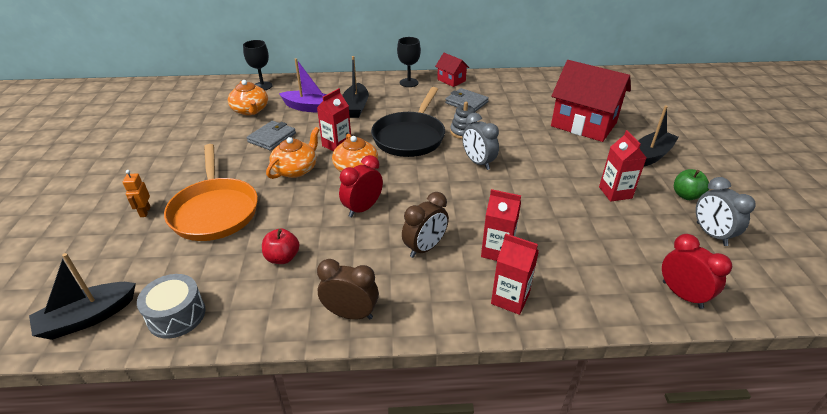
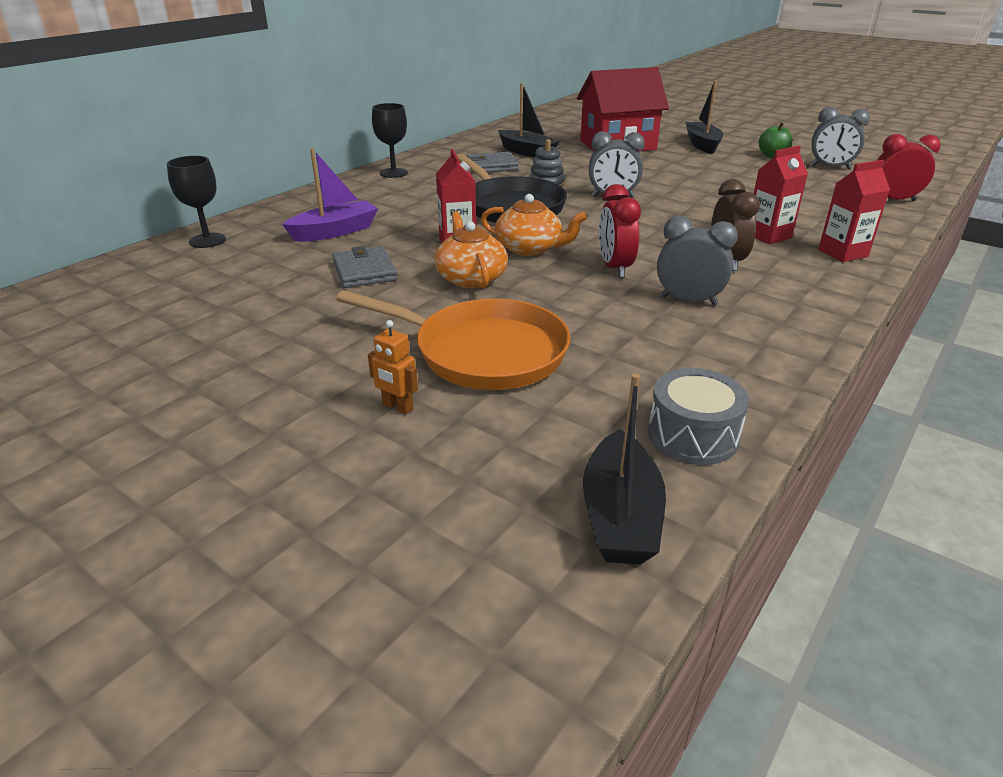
camera: 50 degrees left, 5 degrees down
(250, 110) = (259, 265): orange teapot -> none
(282, 258) = (651, 335): red apple -> none
(344, 254) = (688, 301): none -> grey clock
(350, 314) = (797, 327): brown clock -> none
(355, 107) = (391, 210): black boat -> black boat (527, 152)
(451, 80) = (432, 157): red house -> none
(615, 192) = (738, 172): red carton -> none

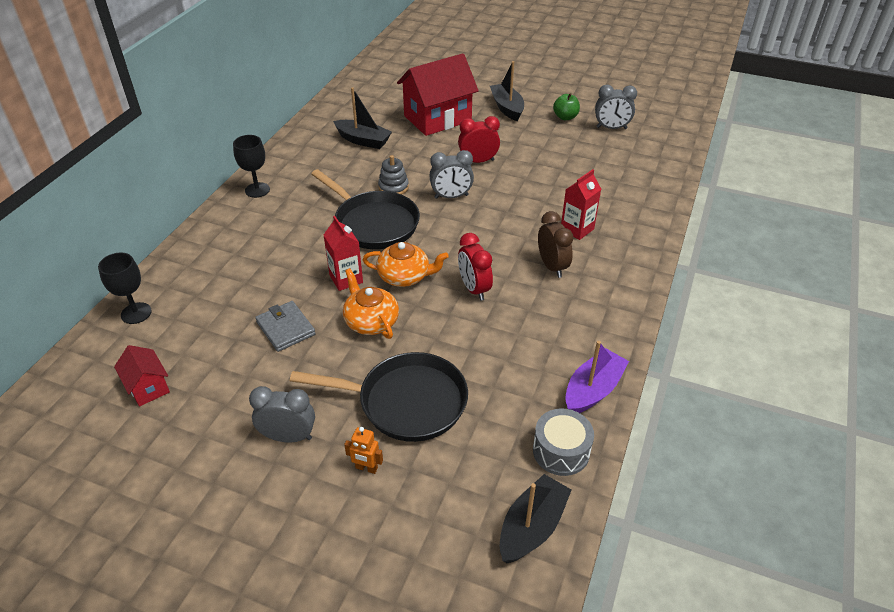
camera: 15 degrees left, 10 degrees up
(177, 296) = (148, 387): none -> red house
(335, 232) = (240, 282): purple boat -> purple boat (593, 390)
(482, 352) = (405, 402): orange pan -> black pan
(492, 166) = (339, 167): grey wallet -> none
(620, 516) = (532, 527): black boat -> black boat turned 135 degrees counterclockwise
(688, 301) = (534, 318): grey clock -> grey clock (288, 437)
(842, 253) = (631, 242): red carton -> none
(893, 200) = (661, 167): red clock -> red clock (478, 161)

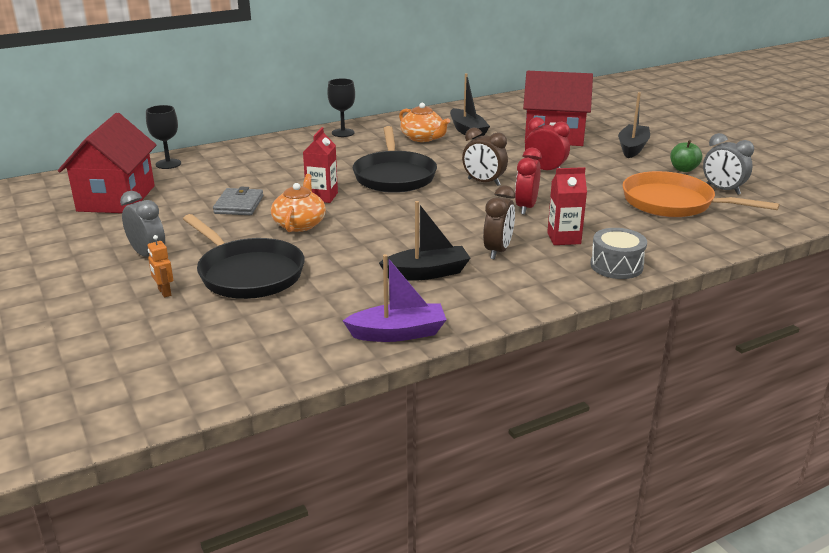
camera: 40 degrees right, 15 degrees down
(148, 387) = (116, 198): red house -> red house, size x2.09
(393, 187) = (445, 162): grey stacking toy -> none
(404, 276) = (366, 211): orange teapot -> orange teapot (422, 138)
(451, 196) = (483, 182): grey clock -> brown clock
(474, 289) = (407, 238): red clock -> red clock (526, 207)
(532, 527) = (211, 379): black boat -> black boat (427, 273)
(561, 451) = (308, 352): grey drum -> grey drum (616, 266)
(599, 156) = (673, 203): none -> orange pan

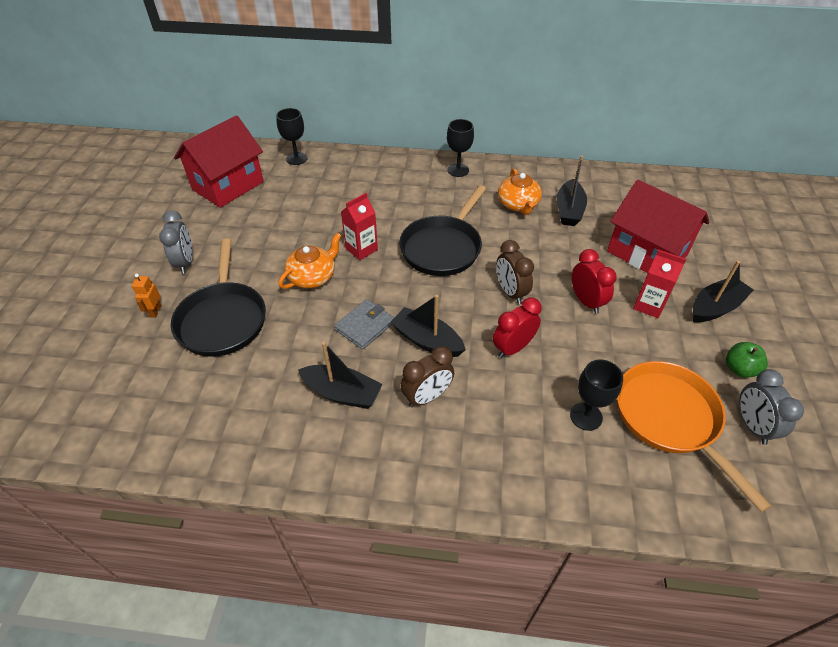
camera: 35 degrees right, 20 degrees up
(239, 205) = (295, 231): grey wallet -> grey wallet (365, 326)
(398, 333) = (247, 458): purple boat -> none
(455, 225) = (427, 340): none -> black boat
(564, 238) = (503, 412): red carton -> red carton (648, 305)
(616, 266) = (511, 482): grey drum -> none
(621, 220) = (586, 416): none -> black goblet

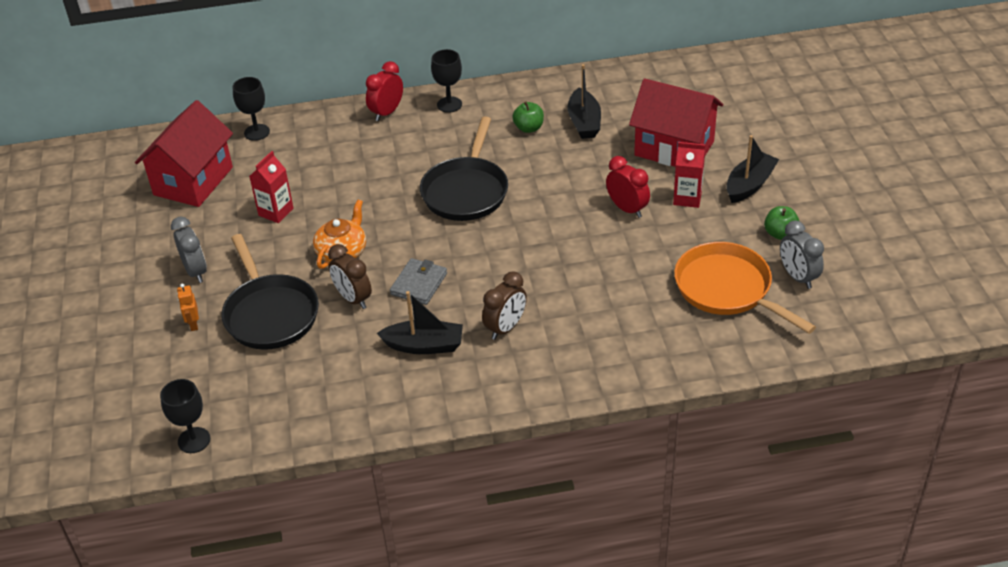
camera: 15 degrees left, 5 degrees down
(361, 249) = (380, 213): red carton -> red carton (276, 212)
(427, 340) = (486, 281): black boat -> none
(510, 292) = (551, 218): brown clock -> brown clock (353, 298)
(513, 348) = (570, 267): red clock -> red clock (387, 112)
(518, 204) = (528, 128): orange teapot -> green apple
(586, 416) = (654, 306): black goblet -> black goblet (194, 440)

